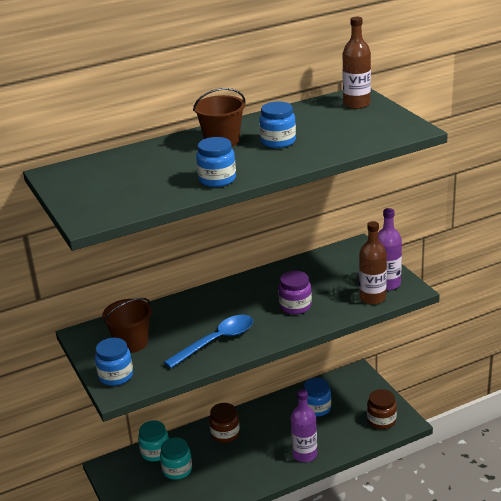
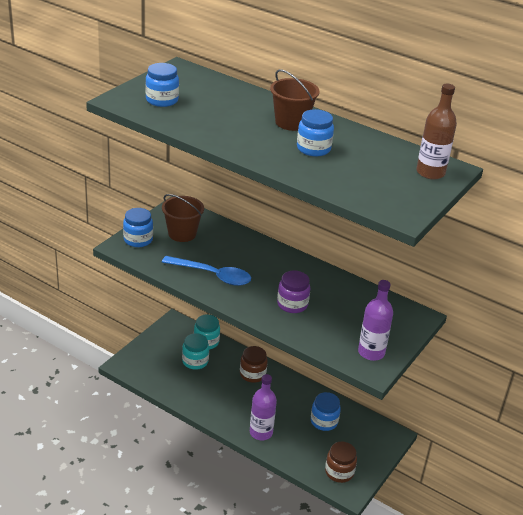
camera: 55 degrees right, 5 degrees up
(217, 179) = (220, 136): blue jar -> blue jar (162, 100)
(372, 298) = (340, 348): brown bottle -> none

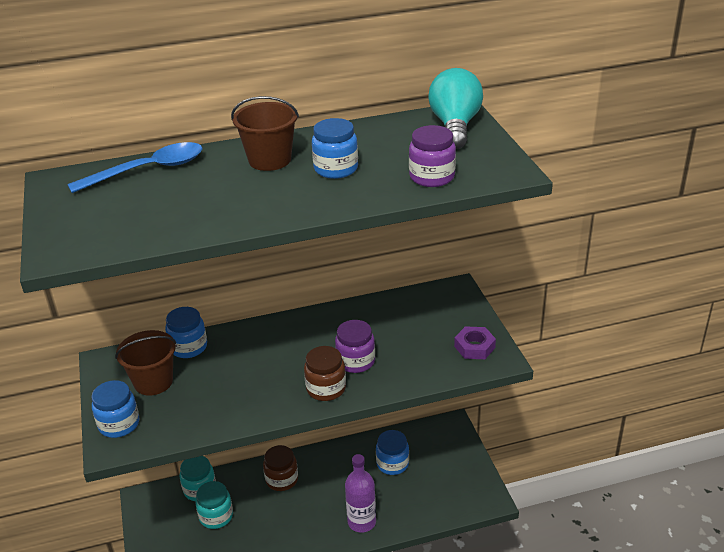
camera: 45 degrees left, 0 degrees up
(162, 100) = (105, 222): blue jar -> blue jar (188, 347)
(212, 275) = (248, 395): blue spoon -> blue spoon (148, 170)
(339, 472) = (461, 492): brown jar -> brown jar (326, 389)
(353, 187) = (432, 177): none -> purple jar
(371, 352) = (474, 347): purple bottle -> purple nut
(430, 173) = (455, 126): brown bottle -> turquoise light bulb

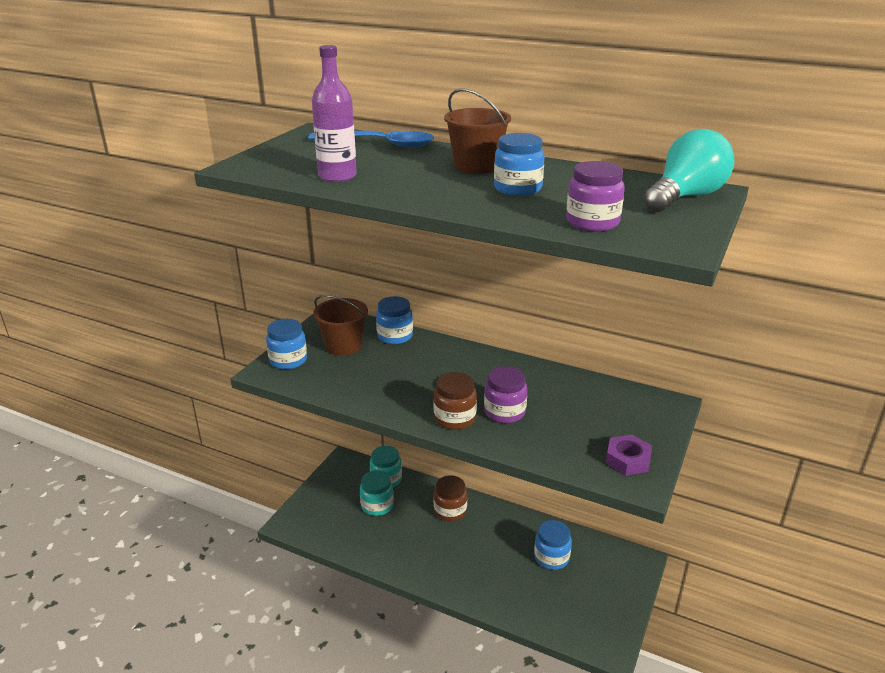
camera: 40 degrees right, 5 degrees down
(361, 522) = (477, 585): purple bottle -> purple bottle (337, 176)

